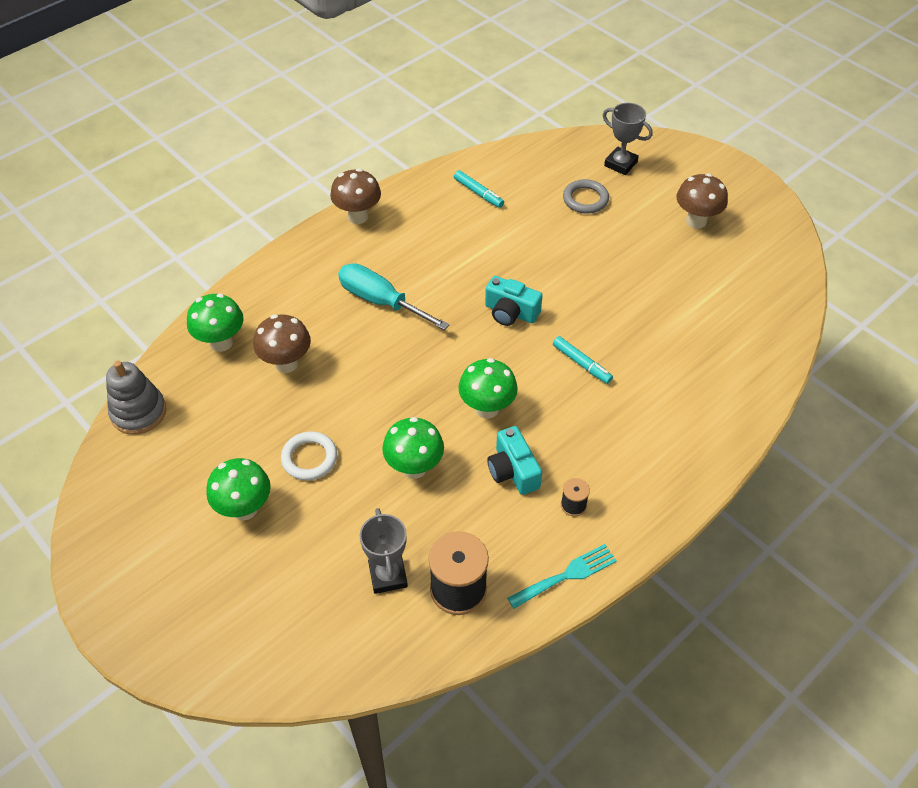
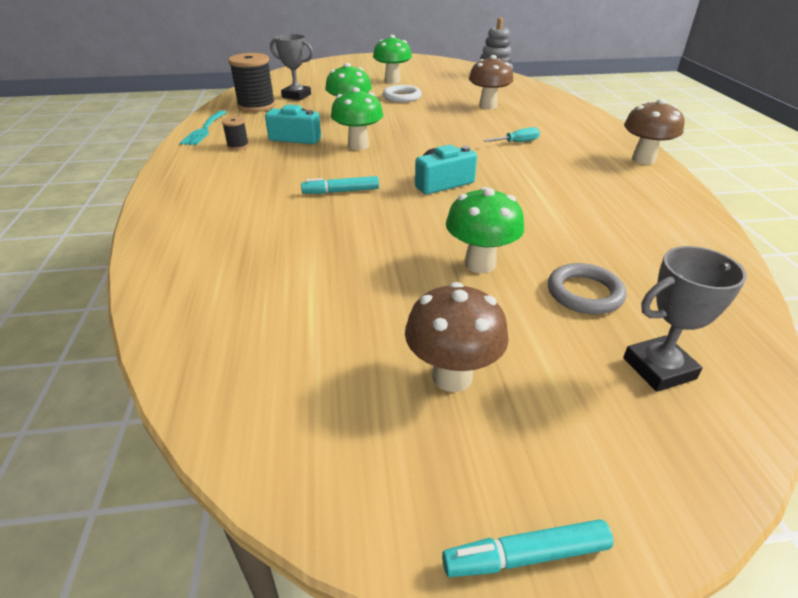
camera: 125 degrees right, 15 degrees down
(221, 342) = (529, 96): green mushroom -> green mushroom (480, 264)
(381, 301) = (517, 142): turquoise screwdriver -> turquoise screwdriver, size x0.50
(478, 193) = (646, 225): turquoise marker -> turquoise marker (526, 556)

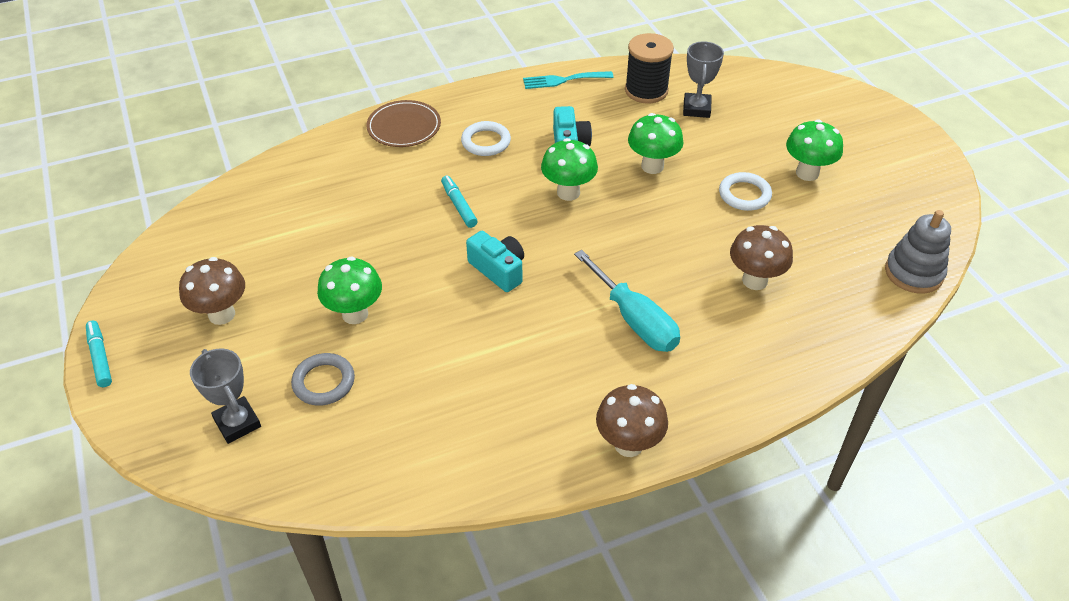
camera: 75 degrees right, 10 degrees up
(183, 207) = (404, 127): none -> brown plate
(238, 146) = (533, 114): black spool -> none
(256, 169) = (486, 142): none -> white ring
(517, 142) = (634, 320): turquoise screwdriver -> turquoise screwdriver, size x2.02

